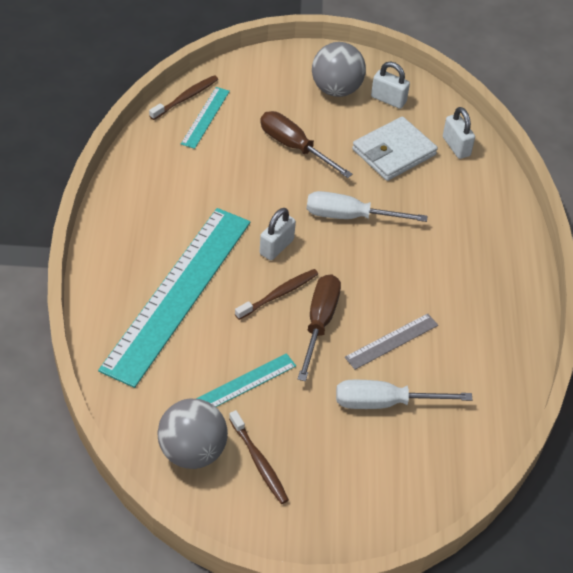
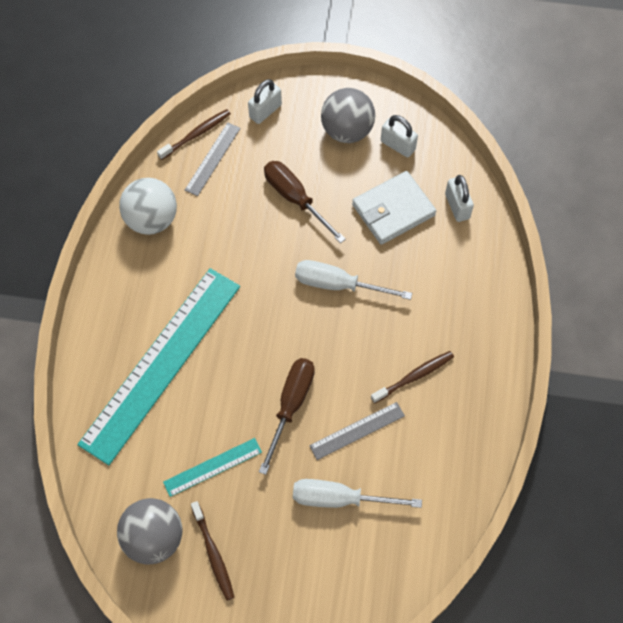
camera: 10 degrees right, 15 degrees up
(150, 170) = (152, 219): none -> white ball
(205, 117) = (213, 159): turquoise ruler -> grey ruler
(276, 247) = (262, 316): white padlock -> white padlock (265, 111)
(279, 294) = (256, 370): brown toothbrush -> brown toothbrush (414, 376)

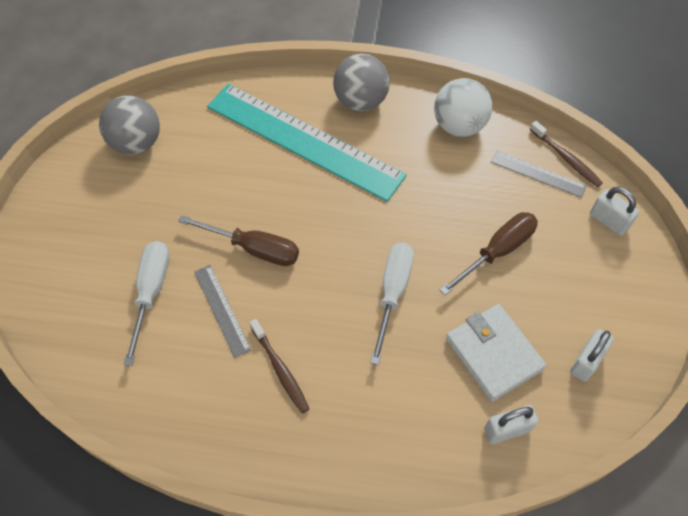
camera: 90 degrees right, 5 degrees down
(212, 467) = (197, 184): turquoise ruler -> none
(213, 554) = (114, 187): brown toothbrush -> none
(347, 131) = (597, 305): grey ball -> grey ball (360, 101)

